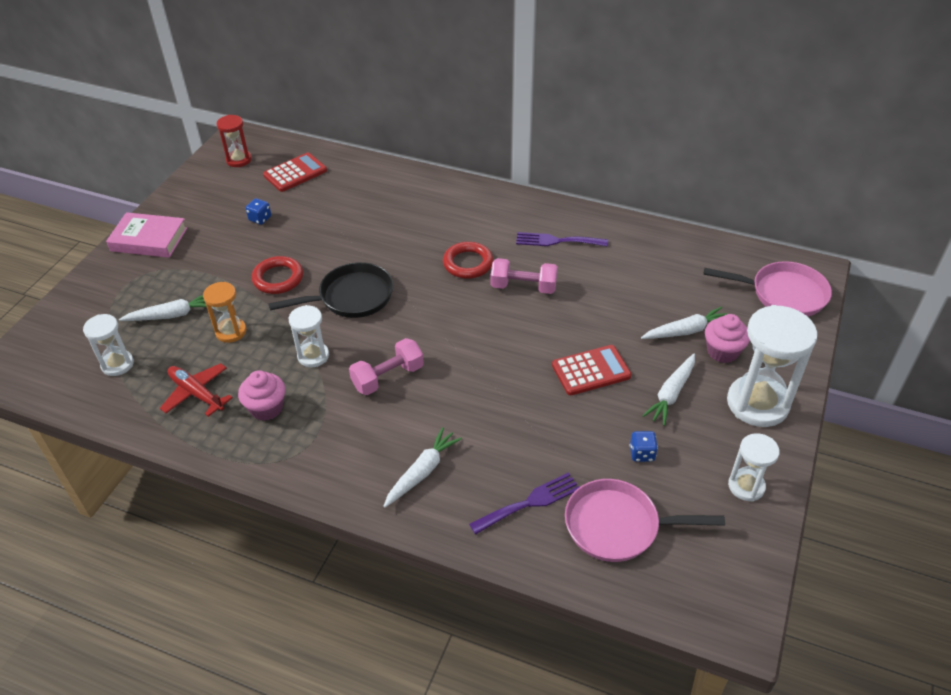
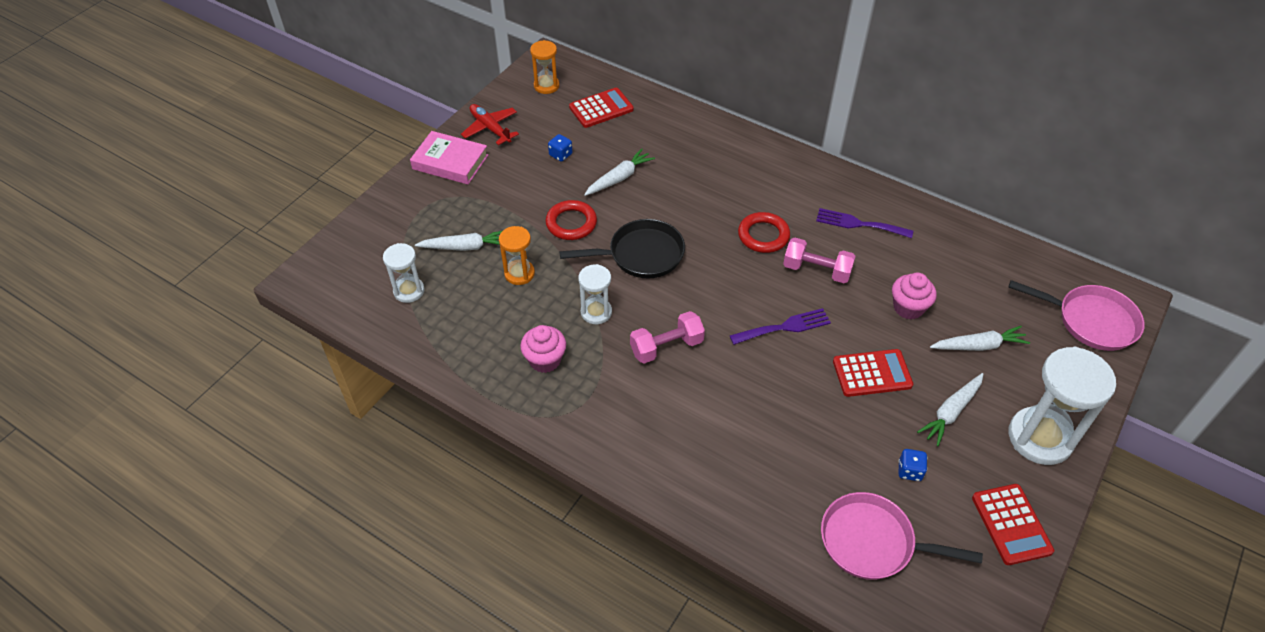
camera: 10 degrees right, 5 degrees up
(197, 393) = (480, 334): red plane -> red plane (490, 128)
(239, 160) = (546, 86): red hourglass -> orange hourglass
(422, 472) = (687, 452): white carrot -> white carrot (619, 178)
(530, 502) = (788, 502): purple fork -> purple fork (784, 327)
(722, 352) = (1013, 375): pink cupcake -> pink cupcake (908, 307)
(746, 486) = (1011, 524): white hourglass -> red calculator

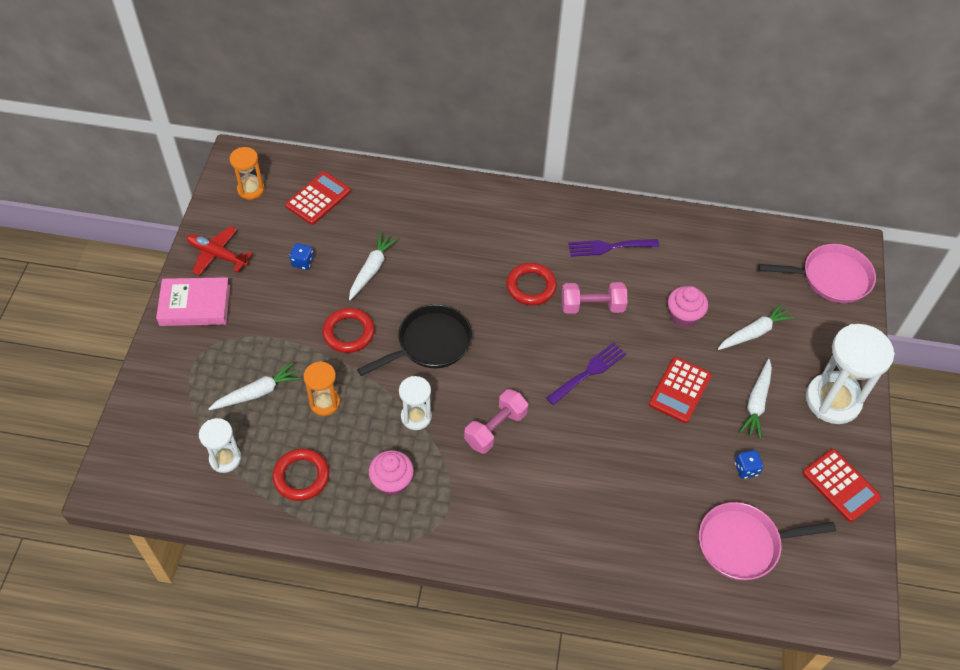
camera: 25 degrees left, 5 degrees up
(466, 328) = (301, 476): none -> red ring
(872, 373) = (680, 390): red calculator -> red calculator turned 150 degrees clockwise

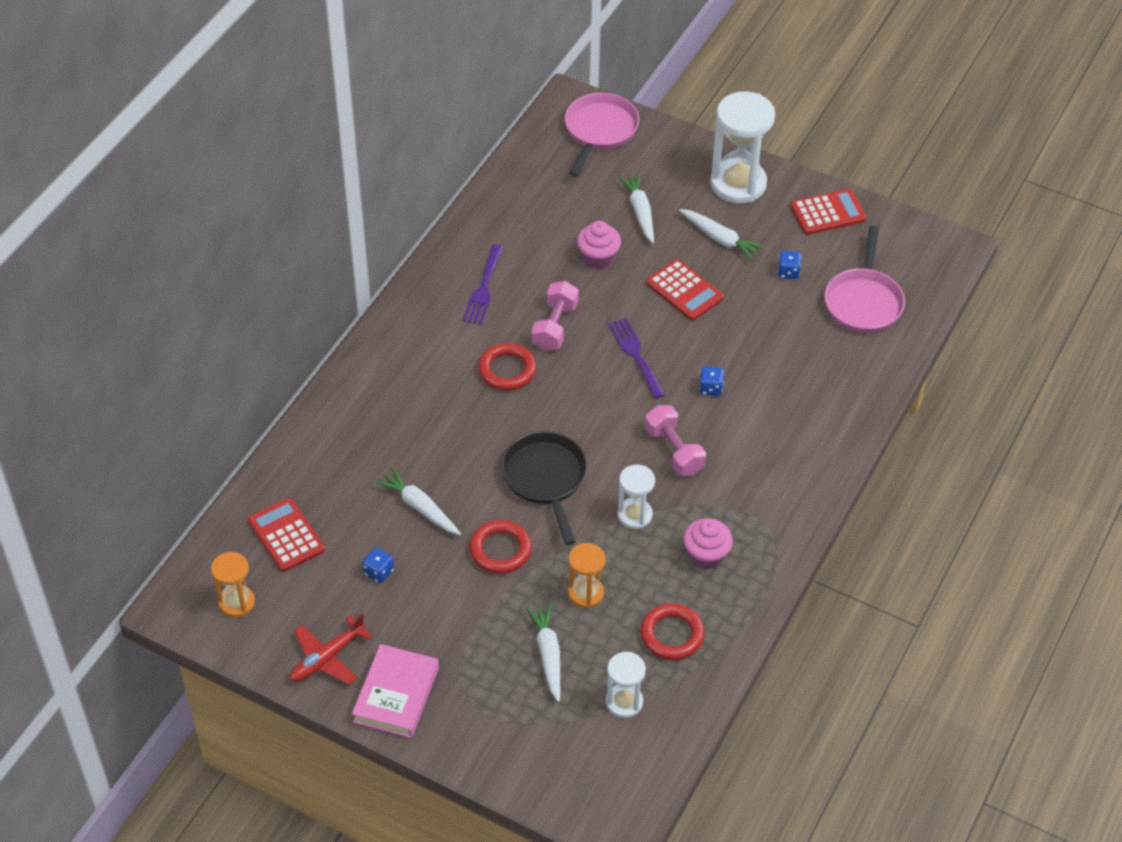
camera: 70 degrees left, 5 degrees down
(577, 439) = (710, 388): none -> blue dice

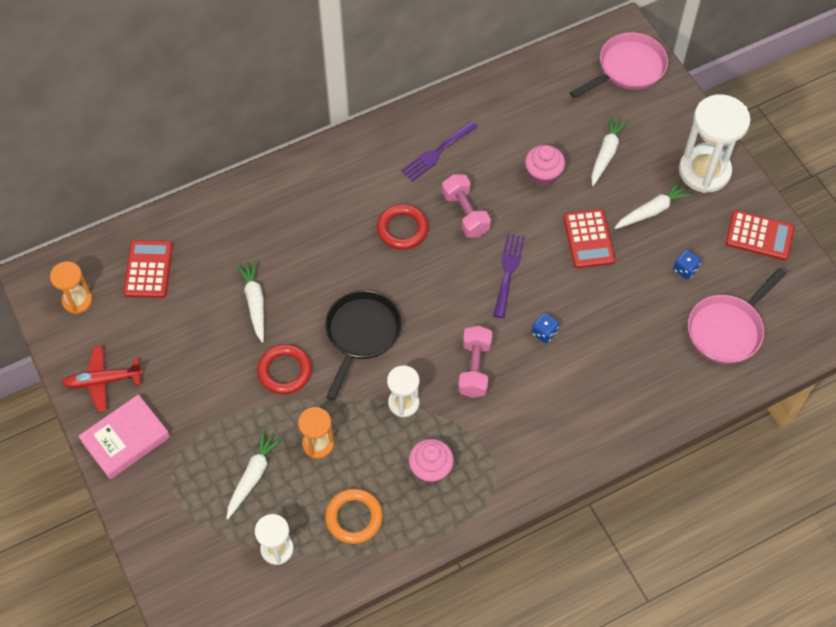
camera: 35 degrees right, 10 degrees up
(379, 572) = (188, 336): blue dice -> none
(555, 326) = (465, 213): pink dumbbell -> pink dumbbell turned 75 degrees counterclockwise
(672, 635) = (354, 518): red ring -> orange ring
(720, 239) = (652, 211): white carrot -> white carrot turned 105 degrees counterclockwise

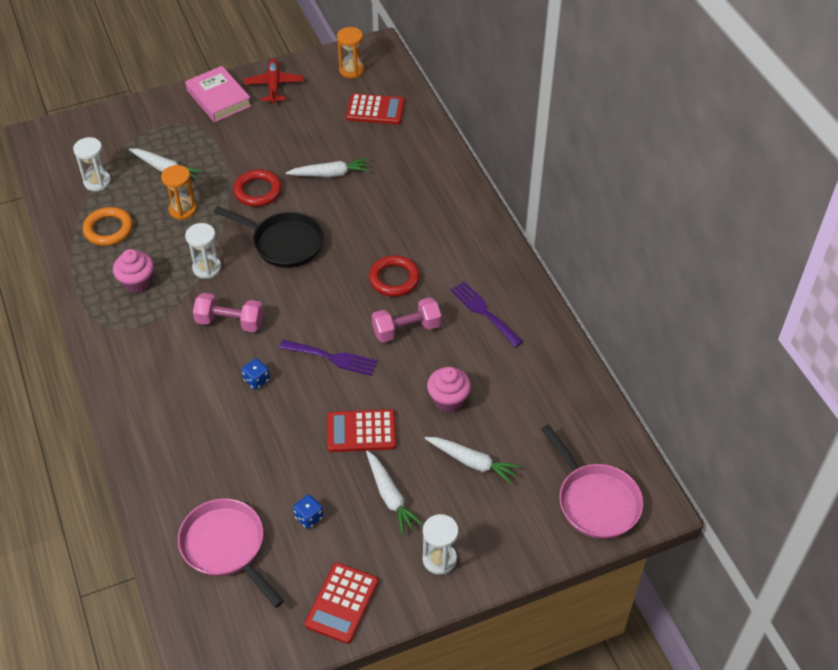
camera: 95 degrees right, 10 degrees down
(704, 171) = (439, 559): white hourglass -> white hourglass, size x0.55

